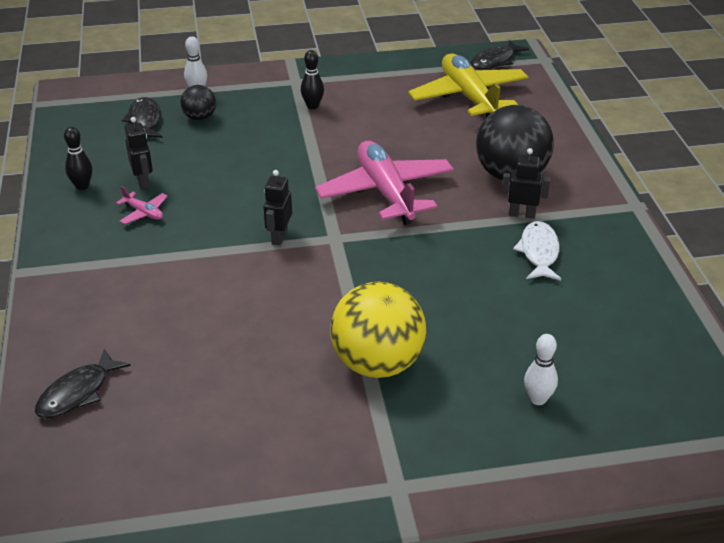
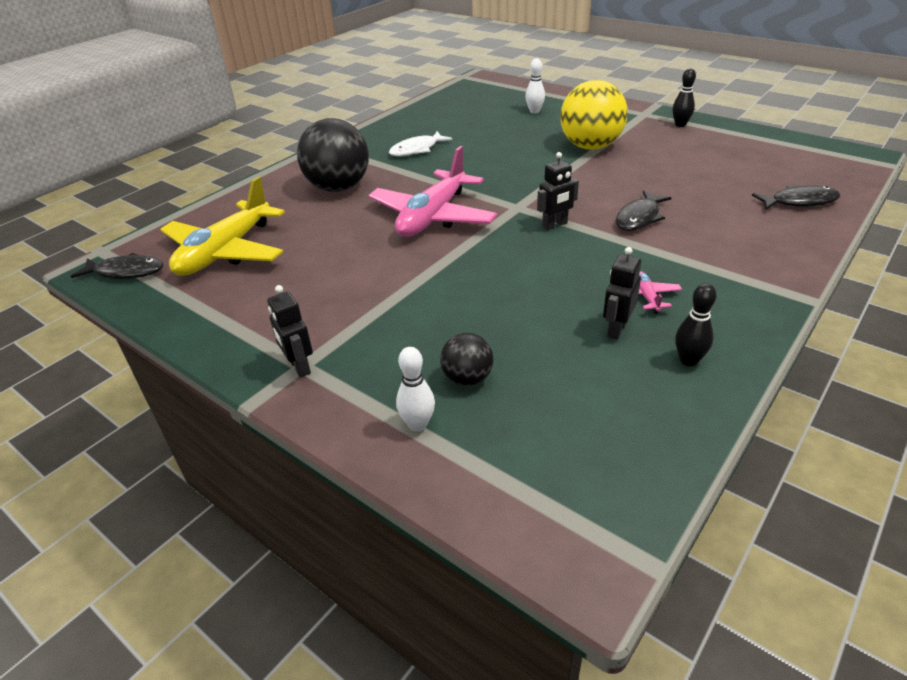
camera: 130 degrees left, 0 degrees up
(145, 121) = (533, 415): black fish -> black fish (639, 217)
(312, 106) = (345, 321): black bowling pin -> black bowling pin (680, 125)
(522, 214) = (383, 167): black robot -> black robot (299, 367)

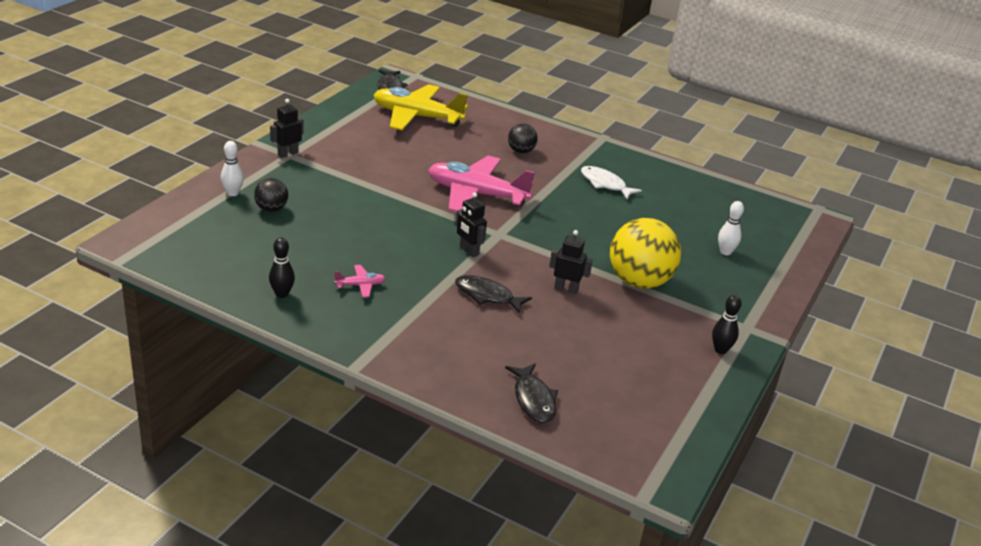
camera: 75 degrees right, 5 degrees down
(338, 188) = (521, 151): black ball -> black ball, size x0.50
(616, 329) = (319, 268): black robot -> black robot (566, 289)

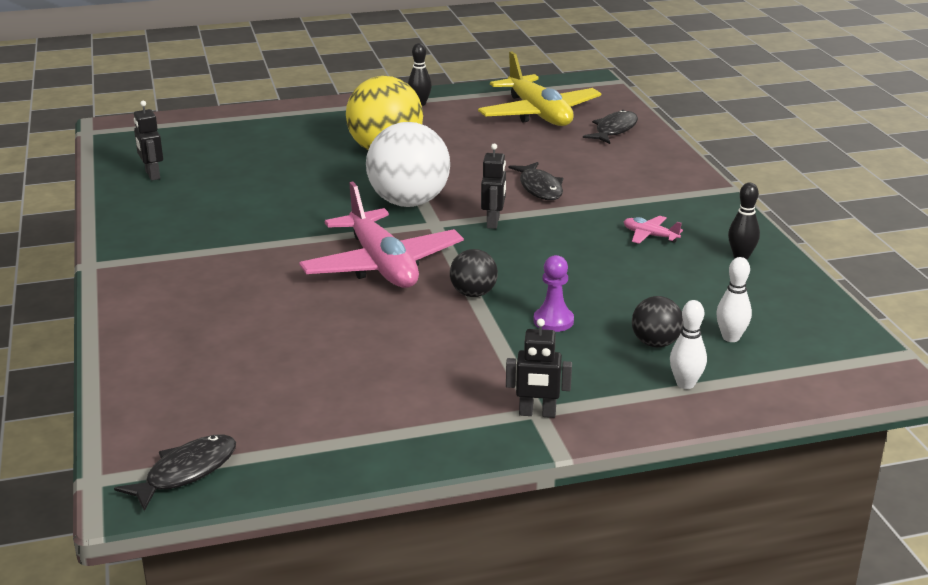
camera: 130 degrees left, 5 degrees down
(340, 200) = (553, 321): none -> purple pawn
(416, 117) = (252, 395): yellow plane -> yellow plane (538, 114)
(521, 151) = (225, 289): black ball -> black ball (473, 294)
(541, 243) = (409, 202): none -> white ball
(566, 289) = (459, 168): black robot -> black robot (152, 175)
(605, 184) = (222, 221): white fish -> none
(725, 252) = (260, 139): white bowling pin -> white bowling pin (731, 337)

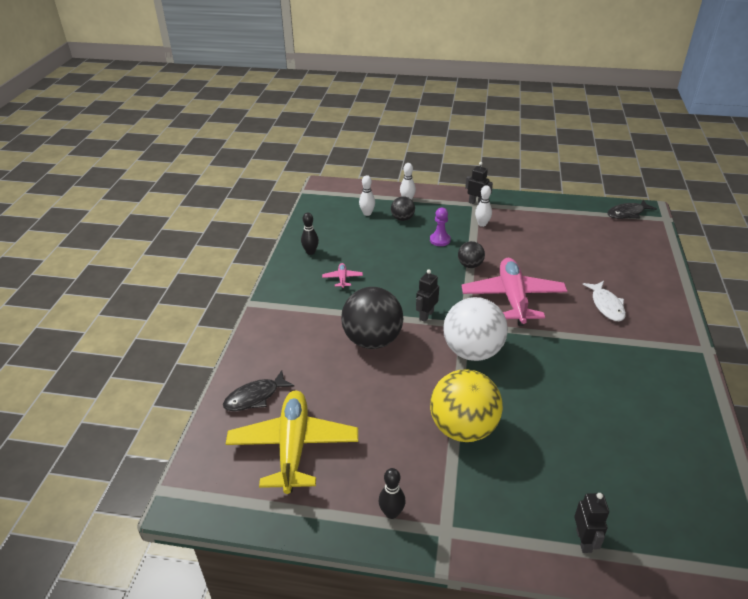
camera: 155 degrees left, 10 degrees up
(152, 175) = (681, 455): black robot -> black robot (584, 540)
(234, 286) = (606, 305): none -> white fish
(496, 369) = (482, 224): none -> white bowling pin
(539, 188) = (372, 340): black fish -> black ball
(650, 236) = (342, 278): pink plane -> pink plane turned 150 degrees counterclockwise

